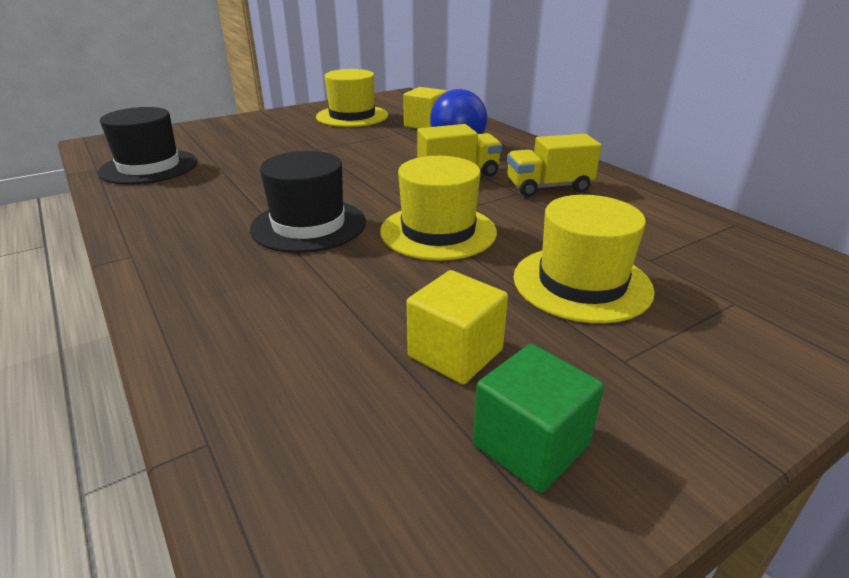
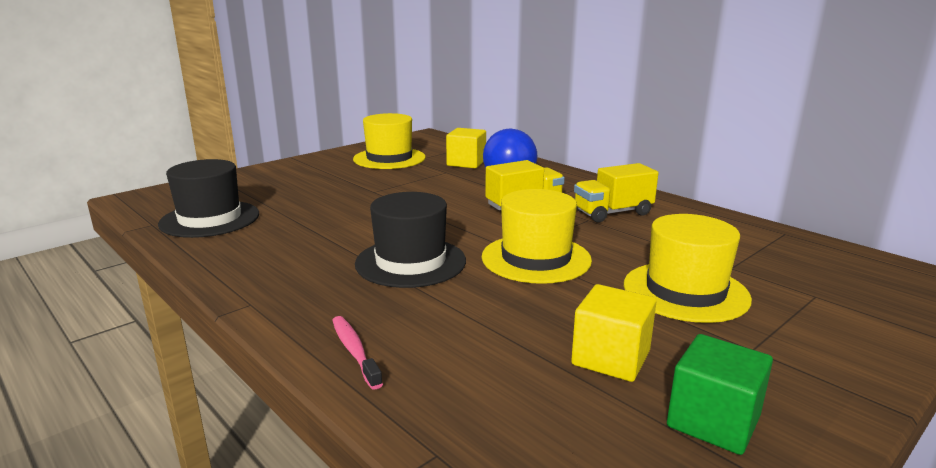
camera: 10 degrees left, 10 degrees down
(196, 316) = (354, 351): none -> pink toothbrush

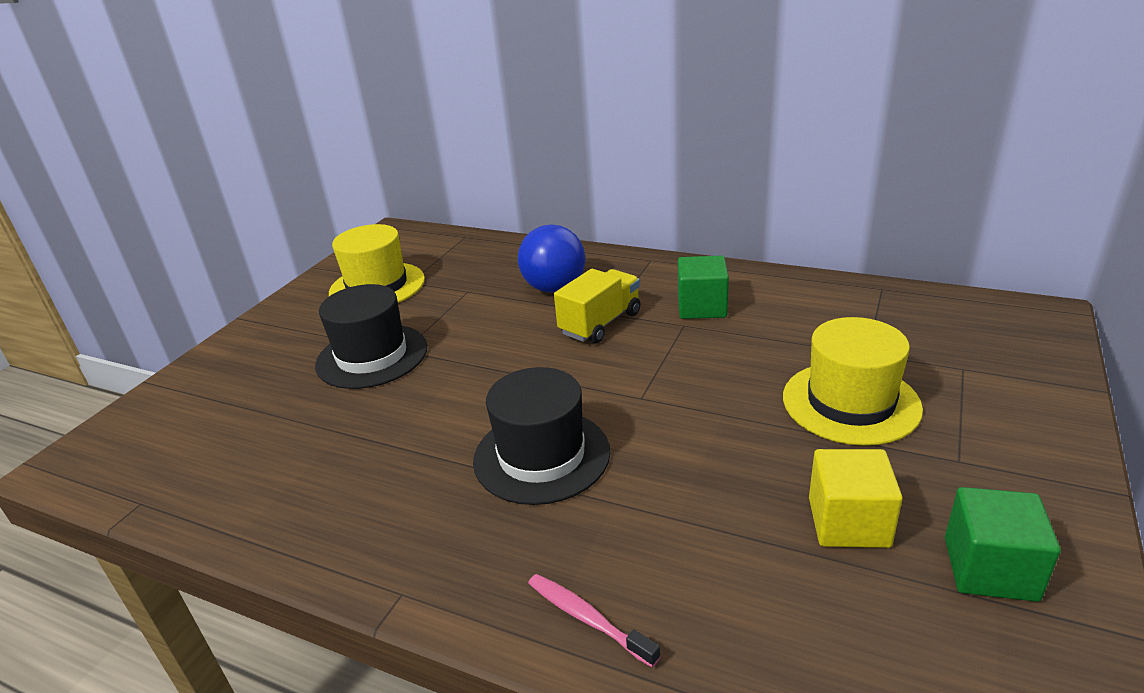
camera: 20 degrees left, 10 degrees up
(210, 219) = (219, 466): black hat -> black hat (372, 356)
(466, 163) = (480, 269): yellow cube -> none
(536, 258) = (674, 403): yellow hat -> none
(613, 213) = (702, 307): yellow truck -> green cube

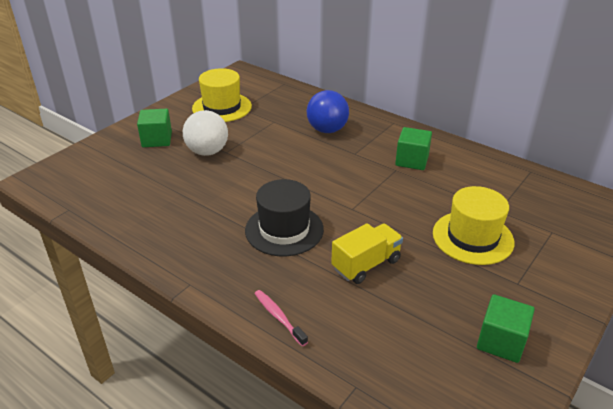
camera: 10 degrees right, 5 degrees up
(281, 353) = (157, 139): none -> green cube
(372, 356) = (207, 152): black hat -> white ball
(600, 323) = (346, 158): yellow truck -> yellow truck (366, 264)
(848, 522) = (436, 301): yellow cube -> none

